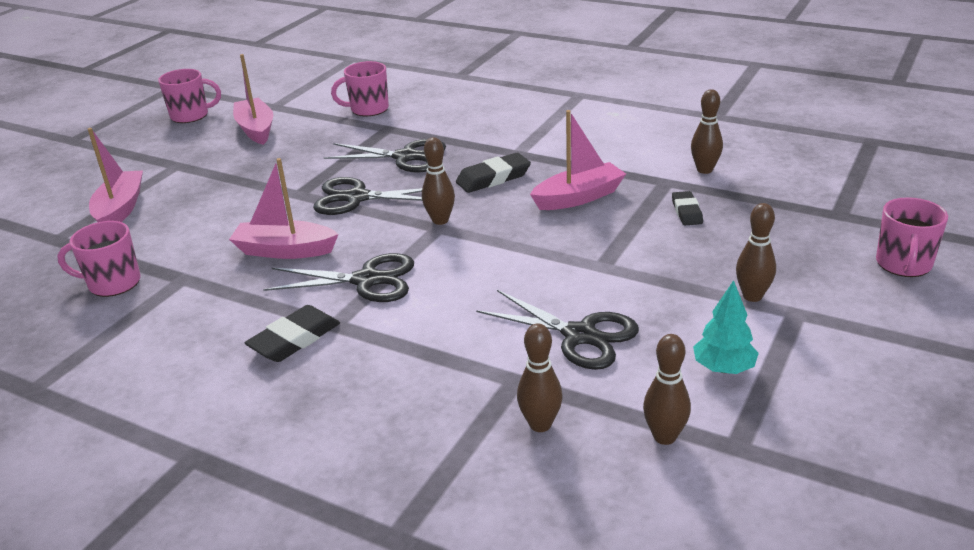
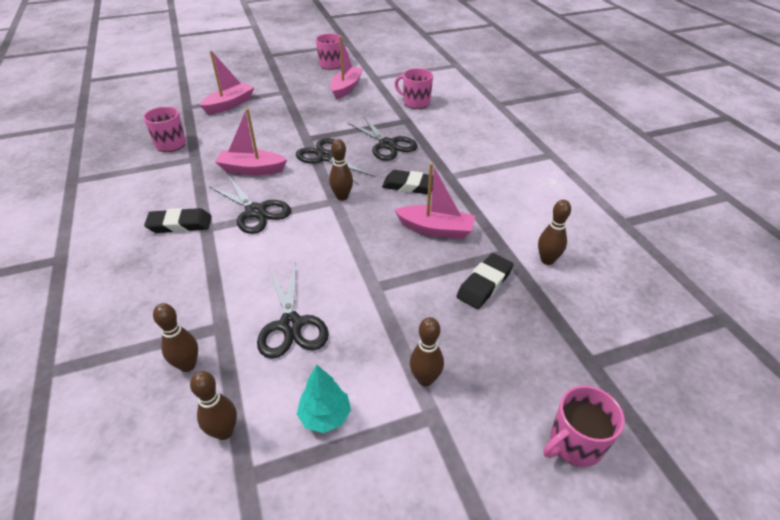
camera: 40 degrees right, 10 degrees up
(285, 250) = (252, 169): pink boat -> pink boat turned 45 degrees counterclockwise
(686, 212) = (484, 284): black eraser -> black eraser, size x1.54

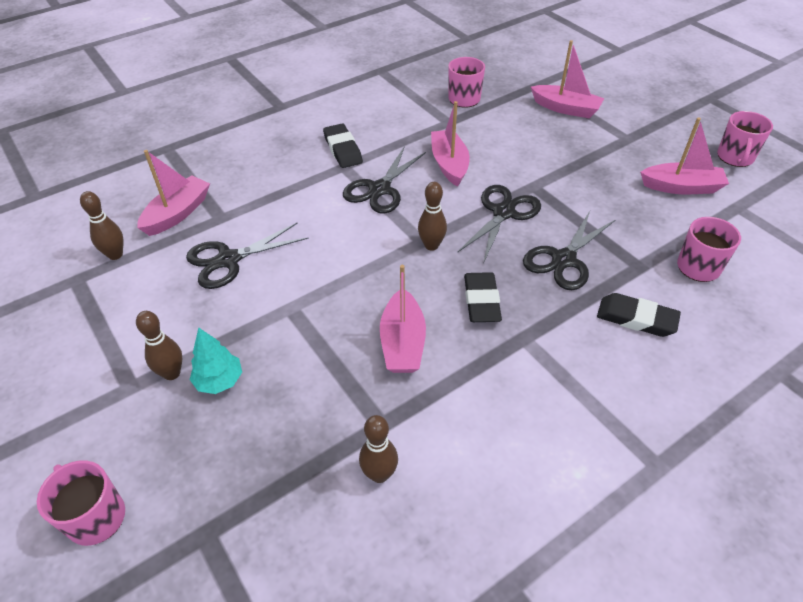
camera: 75 degrees right, 5 degrees up
(188, 365) = (177, 213): brown bowling pin -> pink boat
(325, 416) = (129, 310): turquoise tree -> turquoise tree (219, 381)
(484, 284) = (316, 406): black eraser -> black eraser (636, 318)

